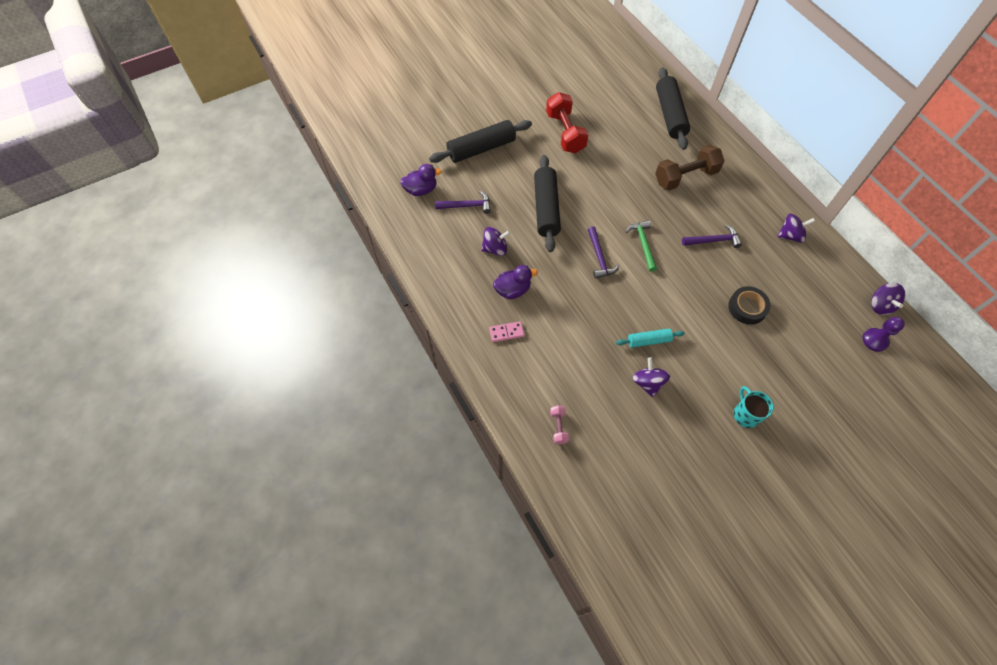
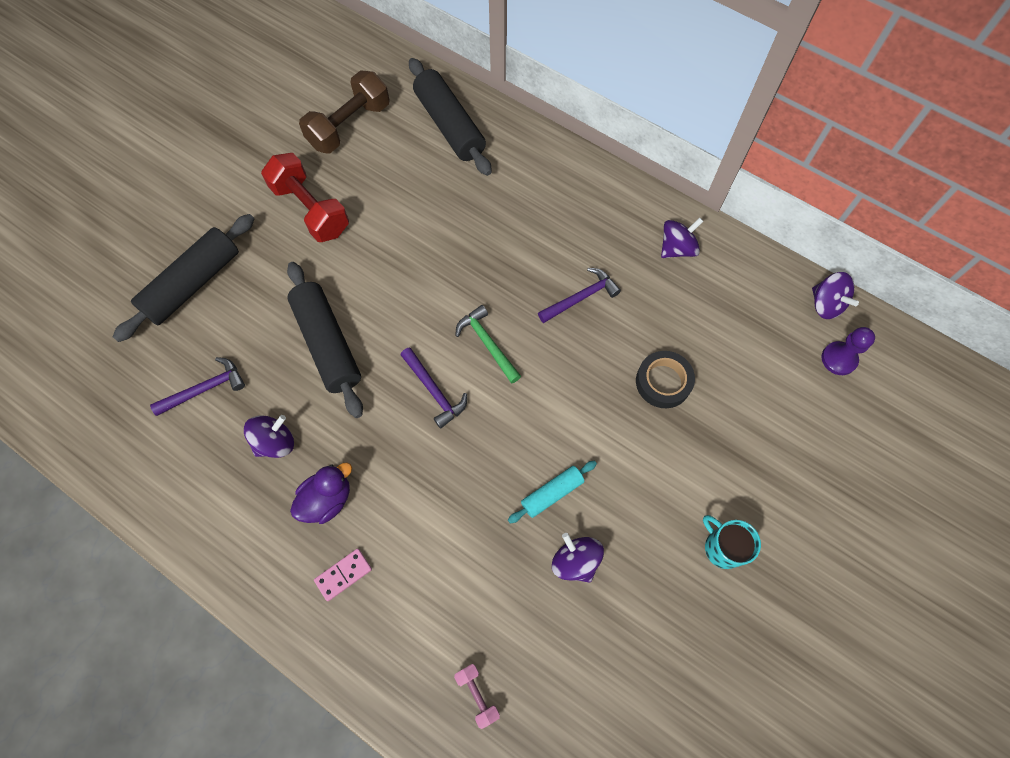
camera: 25 degrees left, 5 degrees up
(421, 190) = (122, 391): purple duck -> none
(685, 177) = (507, 214): brown dumbbell -> brown dumbbell (349, 126)

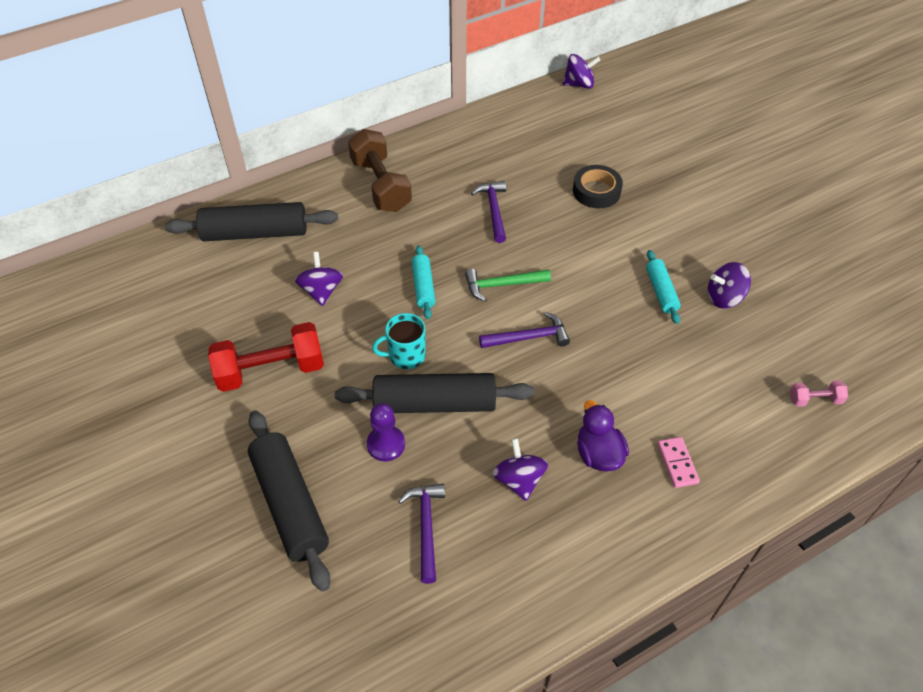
camera: 65 degrees left, 15 degrees down
(349, 126) = (193, 307): brown dumbbell -> brown dumbbell (381, 185)
(452, 280) = (423, 287): none -> turquoise rolling pin
(677, 248) = (484, 139): purple spinning top -> purple spinning top (321, 291)
(722, 547) = (744, 210): turquoise mug -> turquoise mug (406, 356)
(839, 359) = (625, 96): purple pawn -> purple pawn (386, 444)

